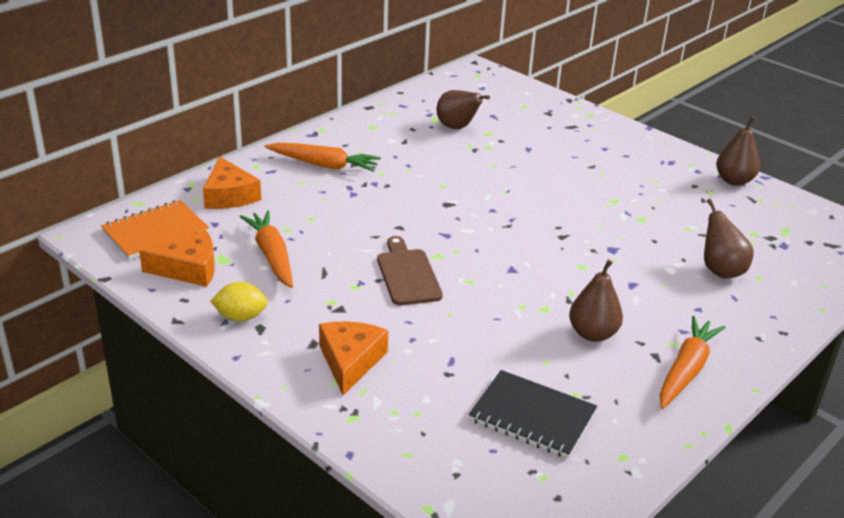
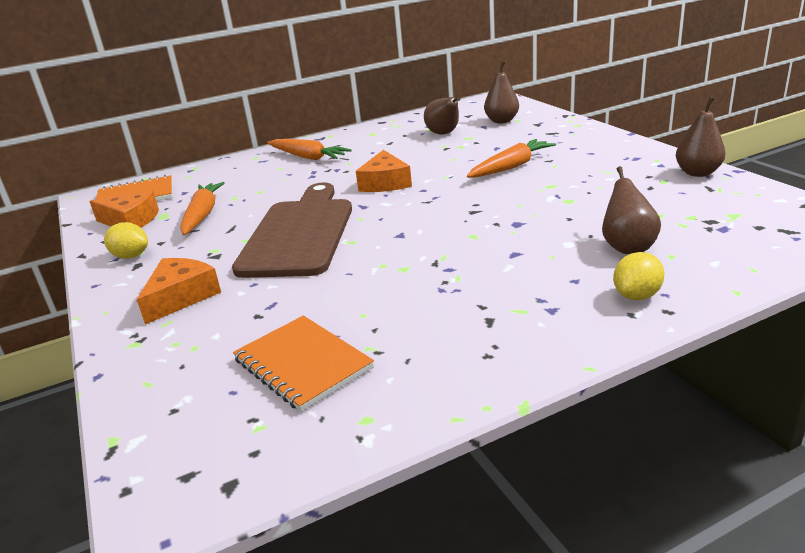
camera: 25 degrees right, 5 degrees down
(229, 195) = (214, 175): orange cheese -> orange cheese (385, 183)
(407, 274) = (300, 233): brown cutting board -> brown cutting board, size x1.83
(532, 416) = (302, 364): black notebook -> orange notebook
(592, 334) = (435, 294): brown pear -> brown pear (501, 121)
(686, 370) = (514, 338): orange carrot -> orange carrot (511, 167)
(754, 320) = (637, 296): none -> yellow lemon

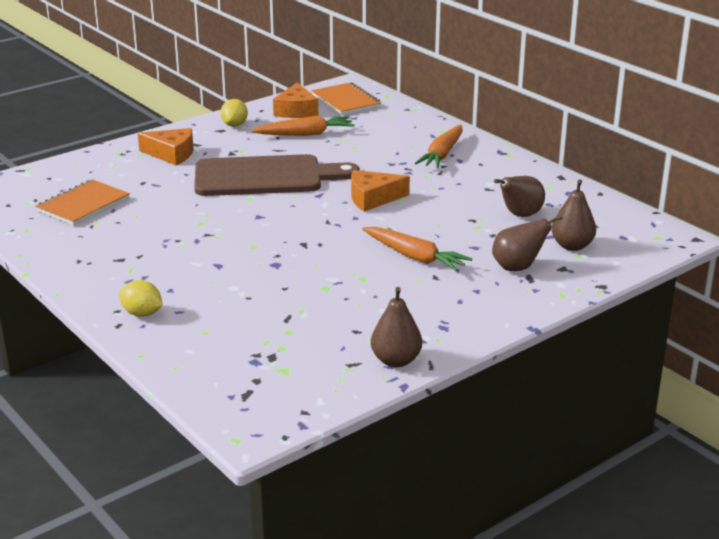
camera: 75 degrees right, 0 degrees up
(627, 247) = (223, 313): brown pear -> brown pear (518, 267)

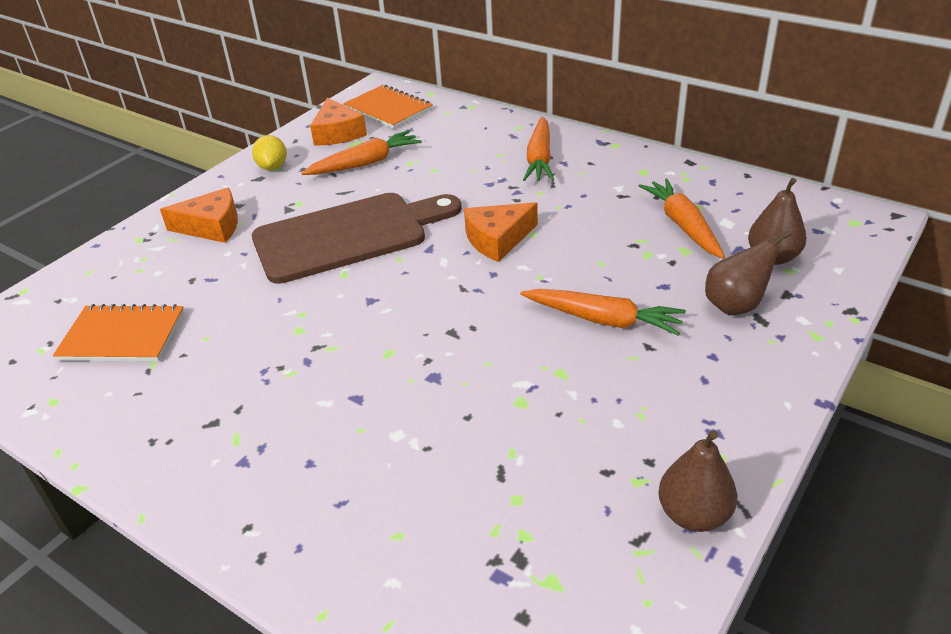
camera: 15 degrees left, 10 degrees up
(83, 205) = (122, 336): orange notebook -> orange notebook turned 75 degrees clockwise
(142, 314) = (288, 523): yellow lemon -> none
(520, 215) = (683, 225): brown pear -> orange carrot

